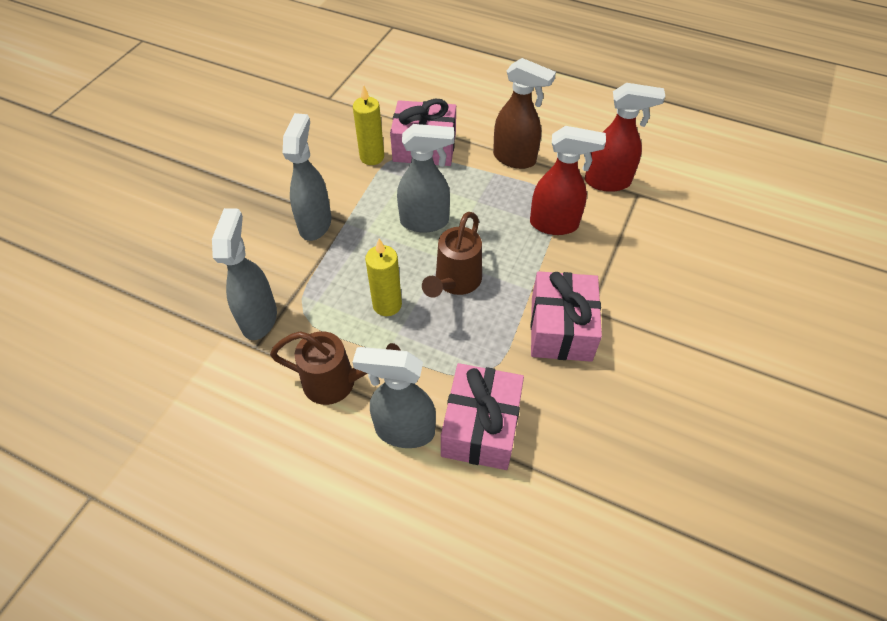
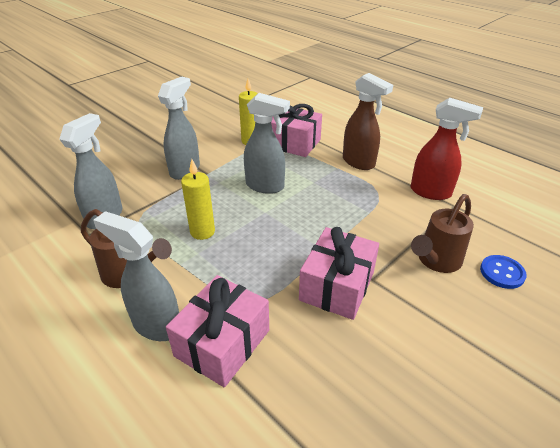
camera: 20 degrees right, 15 degrees down
(455, 282) = (265, 230): brown watering can -> brown watering can (436, 261)
(554, 224) = (370, 210): red spray bottle -> none
(707, 265) = (502, 273): none -> blue button

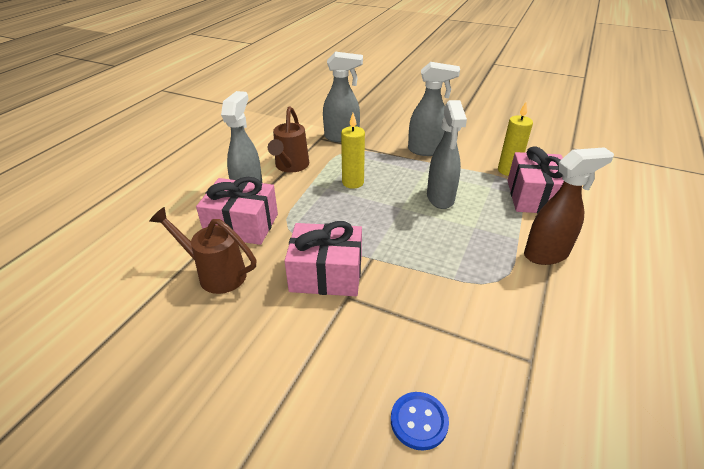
camera: 70 degrees right, 0 degrees up
(359, 162) = (546, 254): brown spray bottle -> brown spray bottle turned 135 degrees counterclockwise
(431, 192) = (542, 332): red spray bottle -> none
(436, 261) = (403, 348): brown watering can -> brown watering can (216, 274)

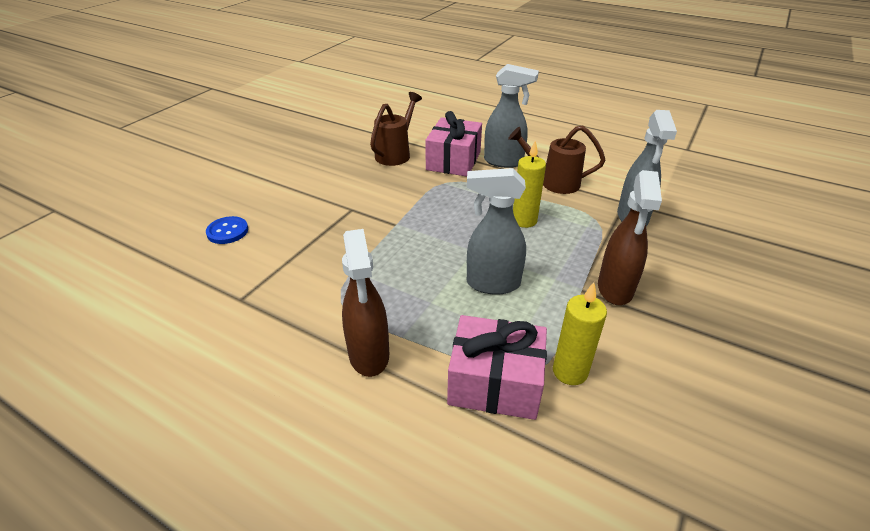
camera: 95 degrees right, 0 degrees up
(326, 274) = (381, 200): pink gift -> none
(426, 150) = (615, 289): grey spray bottle -> brown spray bottle

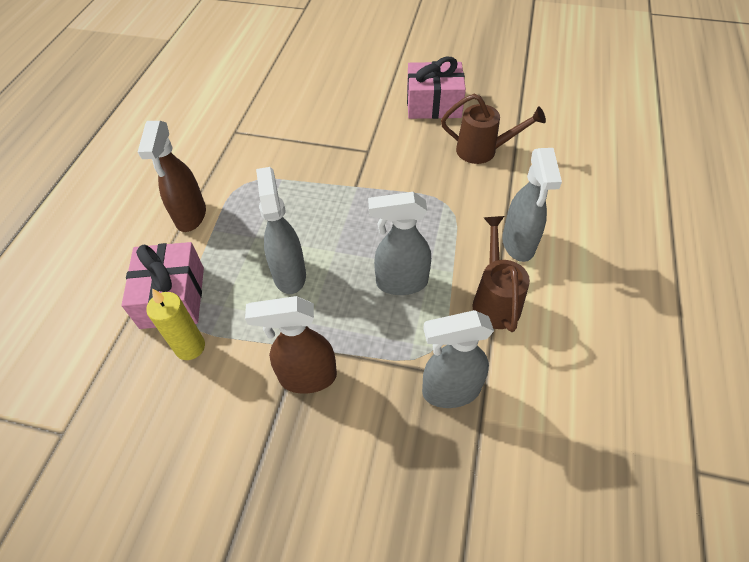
camera: 75 degrees right, 15 degrees up
(227, 231) = (309, 94): blue button -> none
(369, 355) = (190, 216): brown spray bottle -> brown spray bottle turned 60 degrees counterclockwise
(453, 161) = (494, 199): pink gift -> pink gift (433, 104)
(524, 220) = (401, 283): yellow candle -> grey spray bottle

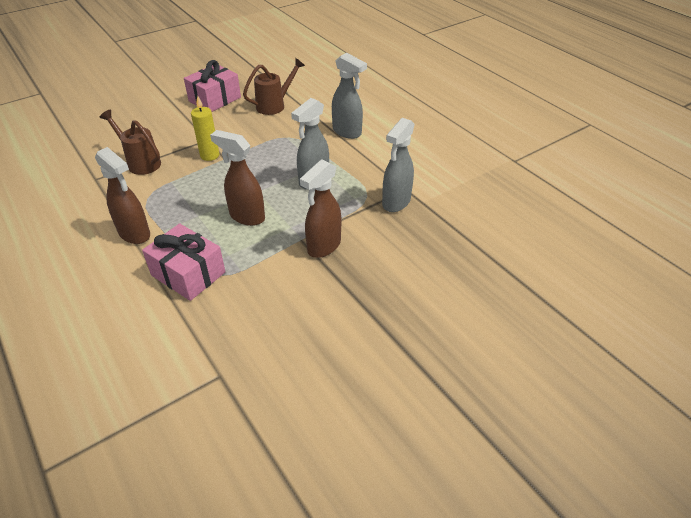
camera: 50 degrees left, 10 degrees down
(190, 347) = (237, 284): yellow candle -> yellow candle (210, 155)
(289, 274) = (246, 216): grey spray bottle -> brown spray bottle
(495, 300) = (367, 158): brown watering can -> brown watering can (140, 162)

